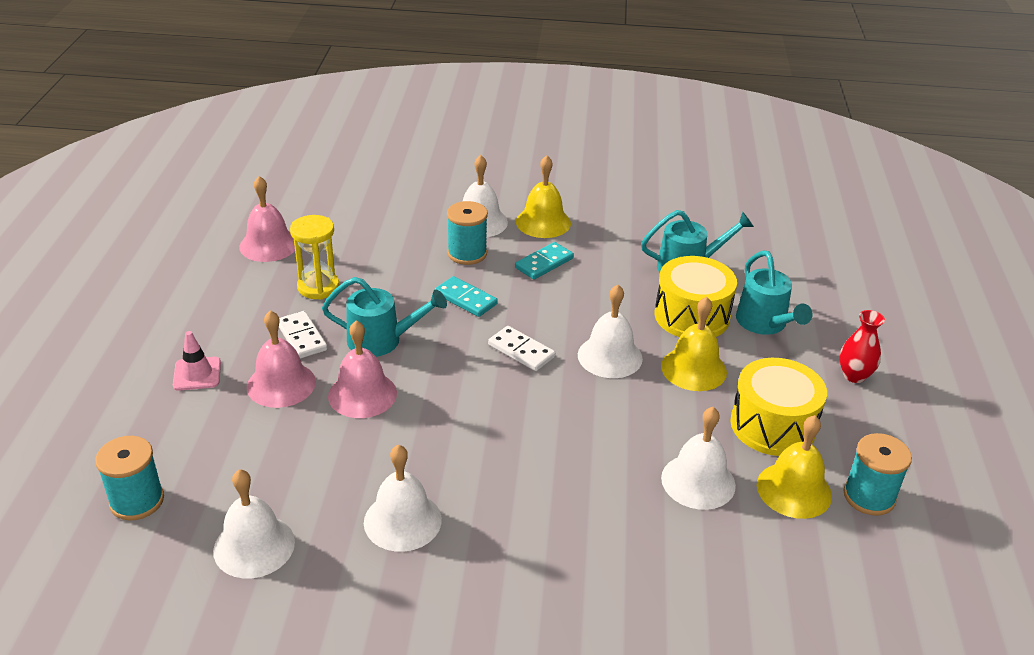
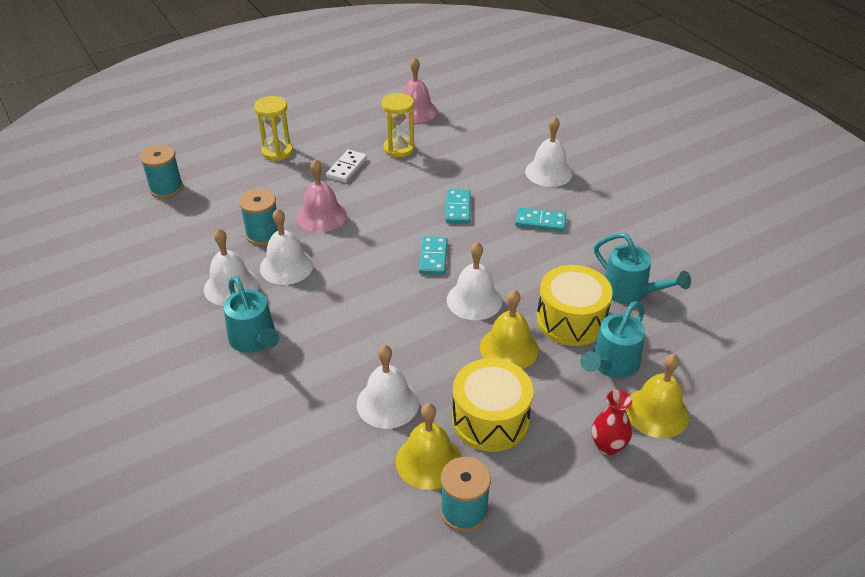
camera: 55 degrees right, 5 degrees up
(197, 374) = (277, 152): pink traffic cone -> yellow hourglass
(254, 546) = (167, 243): white bell -> white bell (286, 266)
(281, 384) = (299, 183): pink bell -> none
(382, 340) = (378, 197): turquoise watering can -> turquoise watering can (255, 340)
(467, 253) = (506, 185): turquoise spool -> turquoise spool (263, 234)
(521, 351) = (433, 257): white domino -> turquoise domino
(543, 222) = (587, 198): yellow bell -> yellow bell (656, 412)

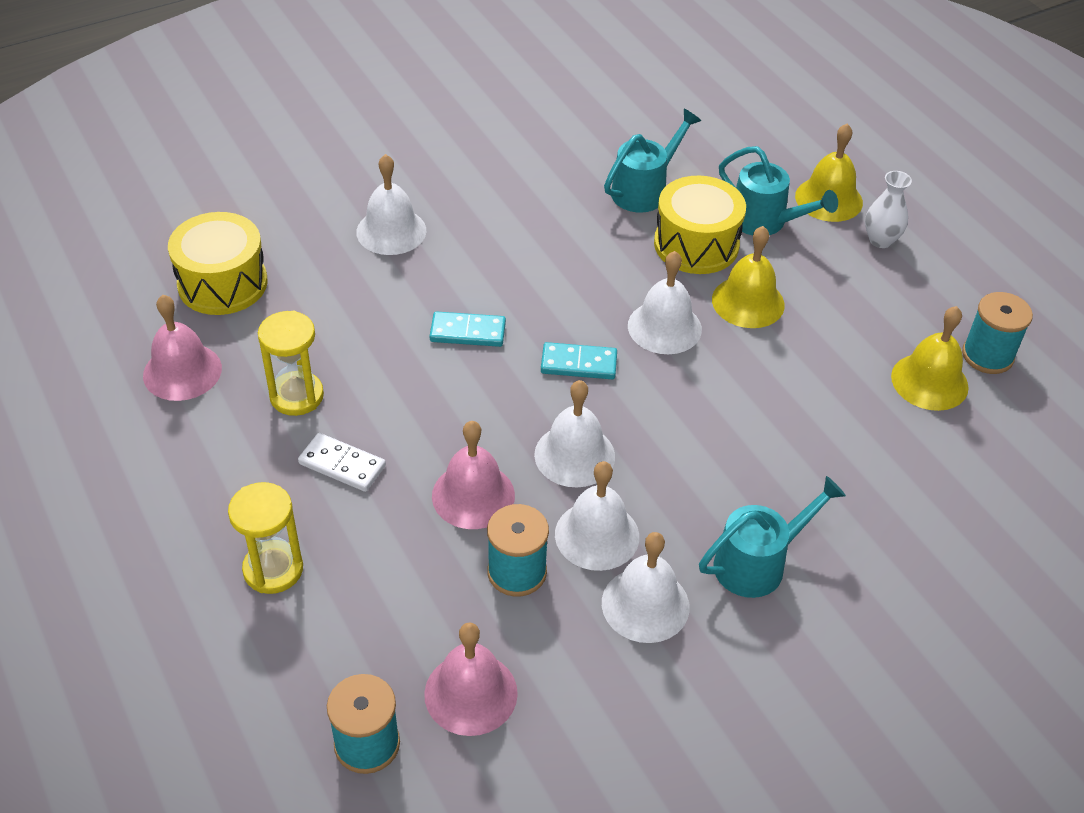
camera: 90 degrees left, 5 degrees up
(186, 220) = (471, 693): none -> pink bell
(387, 403) = (851, 416): white bell -> white bell (574, 455)
(490, 419) = (861, 326): yellow drum -> yellow drum (222, 283)
(540, 221) = (505, 251): turquoise domino -> none
(608, 446) = (880, 240): red vase -> white vase

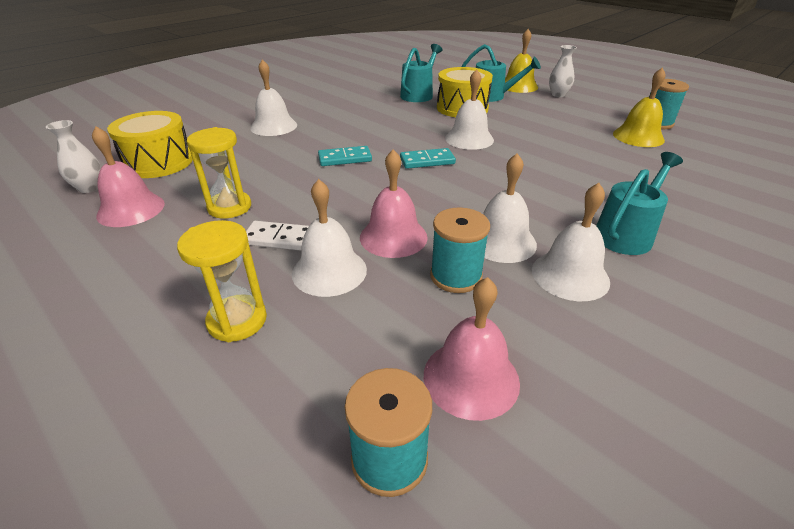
camera: 15 degrees left, 10 degrees down
(135, 317) = (89, 188): none -> white vase
(574, 455) = (454, 202): white bell -> white bell (329, 271)
(748, 302) = (509, 123): yellow bell -> none

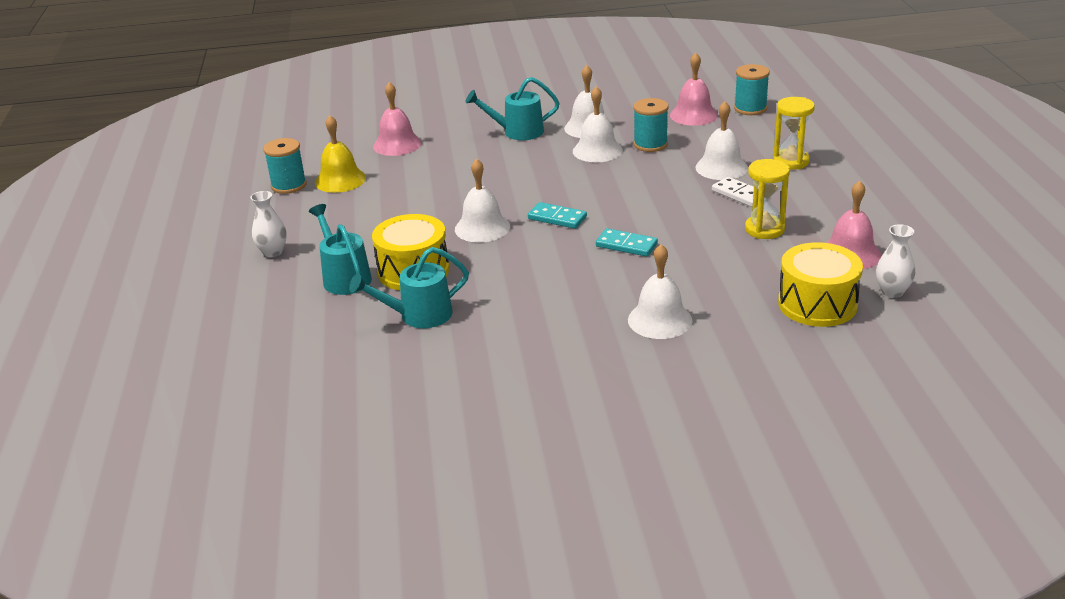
camera: 140 degrees left, 5 degrees down
(393, 237) = (661, 172): pink bell -> pink bell (397, 144)
(518, 86) = (276, 284): yellow bell -> none

